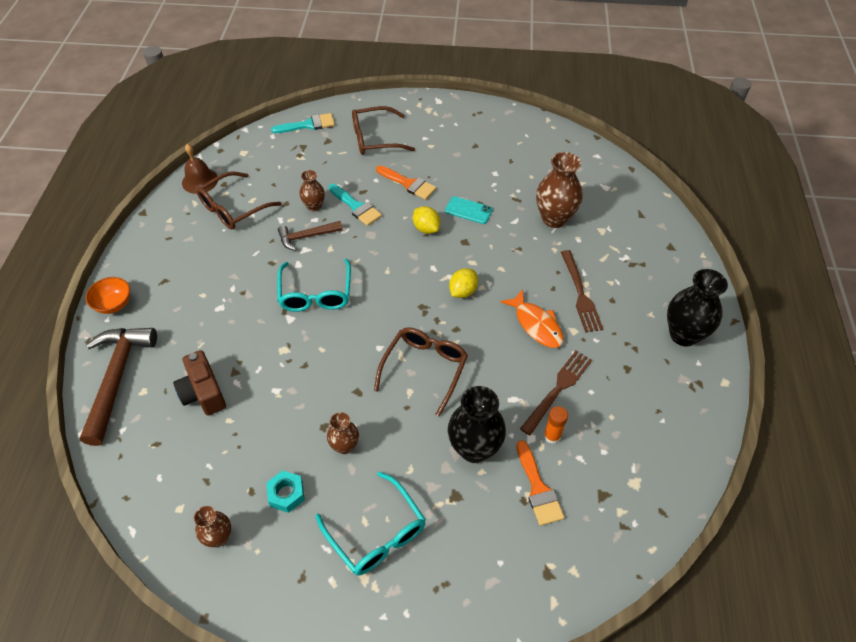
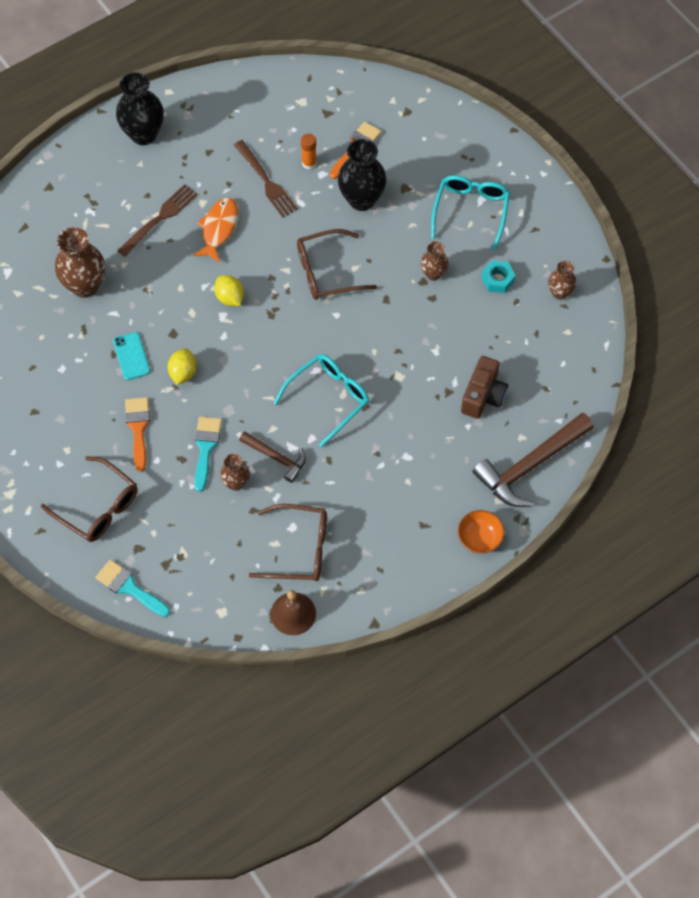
camera: 130 degrees left, 10 degrees up
(463, 291) = (230, 298): yellow lemon -> yellow lemon turned 60 degrees clockwise
(558, 389) = (266, 181): brown fork -> brown fork turned 120 degrees counterclockwise

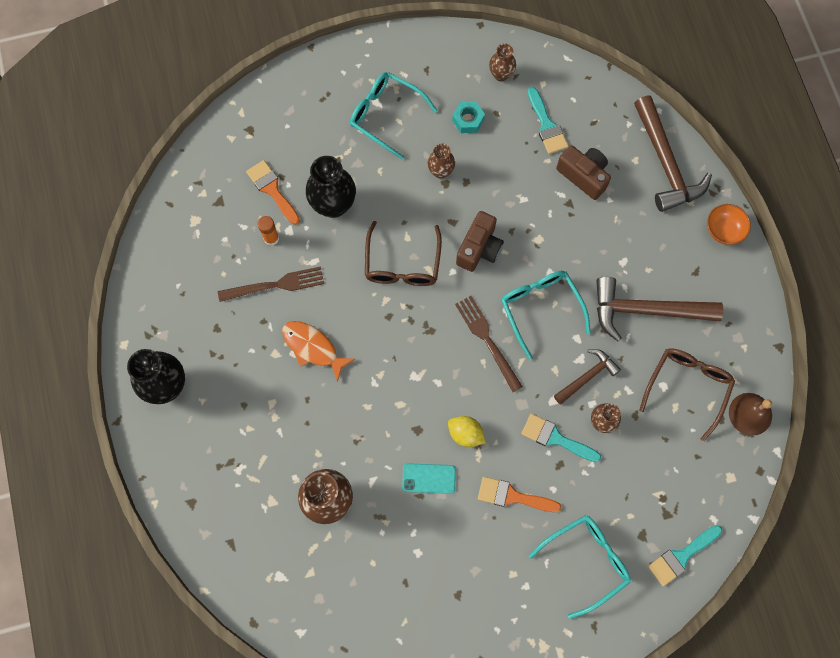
camera: 70 degrees left, 10 degrees up
(97, 506) = (585, 562): brown glasses -> turquoise glasses
(160, 218) = (277, 401): brown fork -> brown fork (487, 340)
(230, 298) = (397, 363): yellow lemon -> none
(364, 490) = (646, 310): none -> brown hammer
(368, 329) = (479, 248): none -> brown camera
(523, 348) = (546, 125): none -> turquoise brush

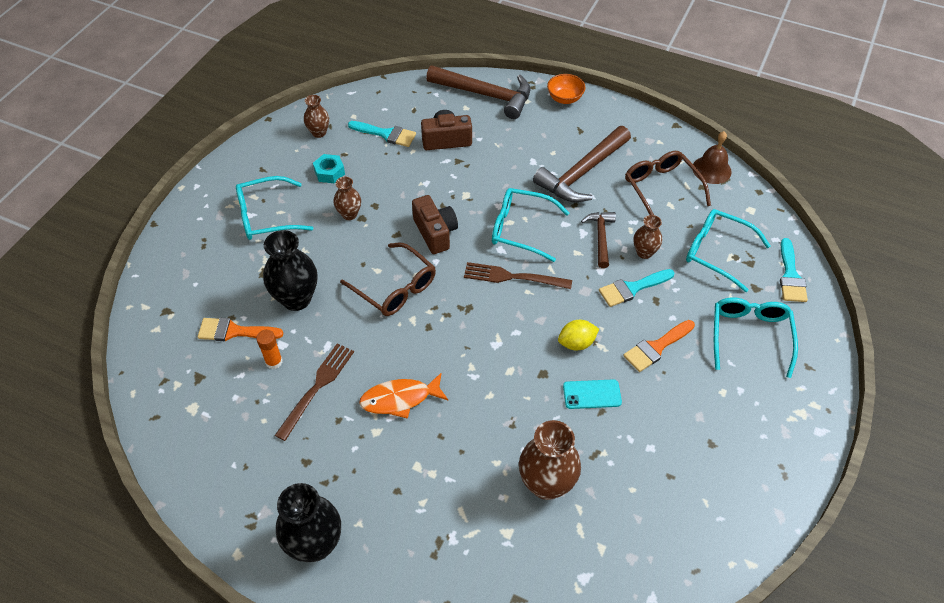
camera: 50 degrees left, 20 degrees down
(428, 478) = (592, 394): turquoise phone -> turquoise phone turned 45 degrees clockwise
(654, 481) = (717, 252): none -> turquoise glasses

